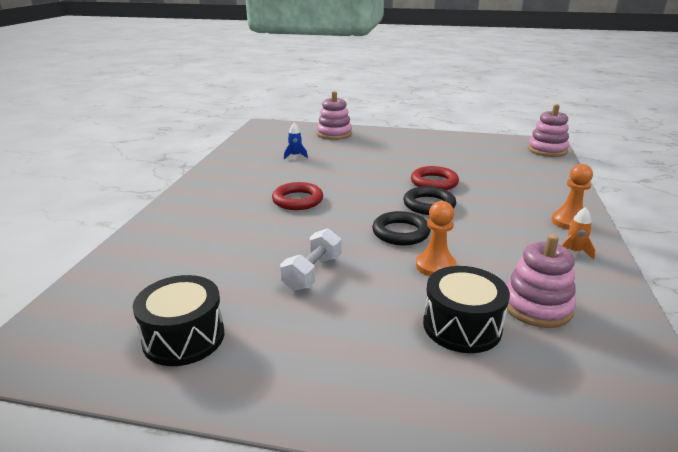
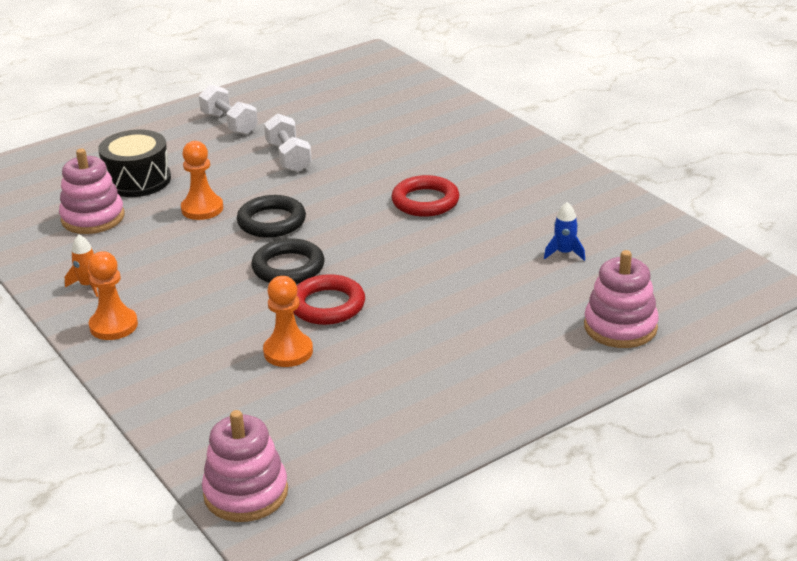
camera: 135 degrees right, 5 degrees up
(184, 337) = (300, 97): black drum -> none
(295, 346) = (229, 124): none -> white dumbbell
(478, 175) = (288, 352): none -> orange pawn

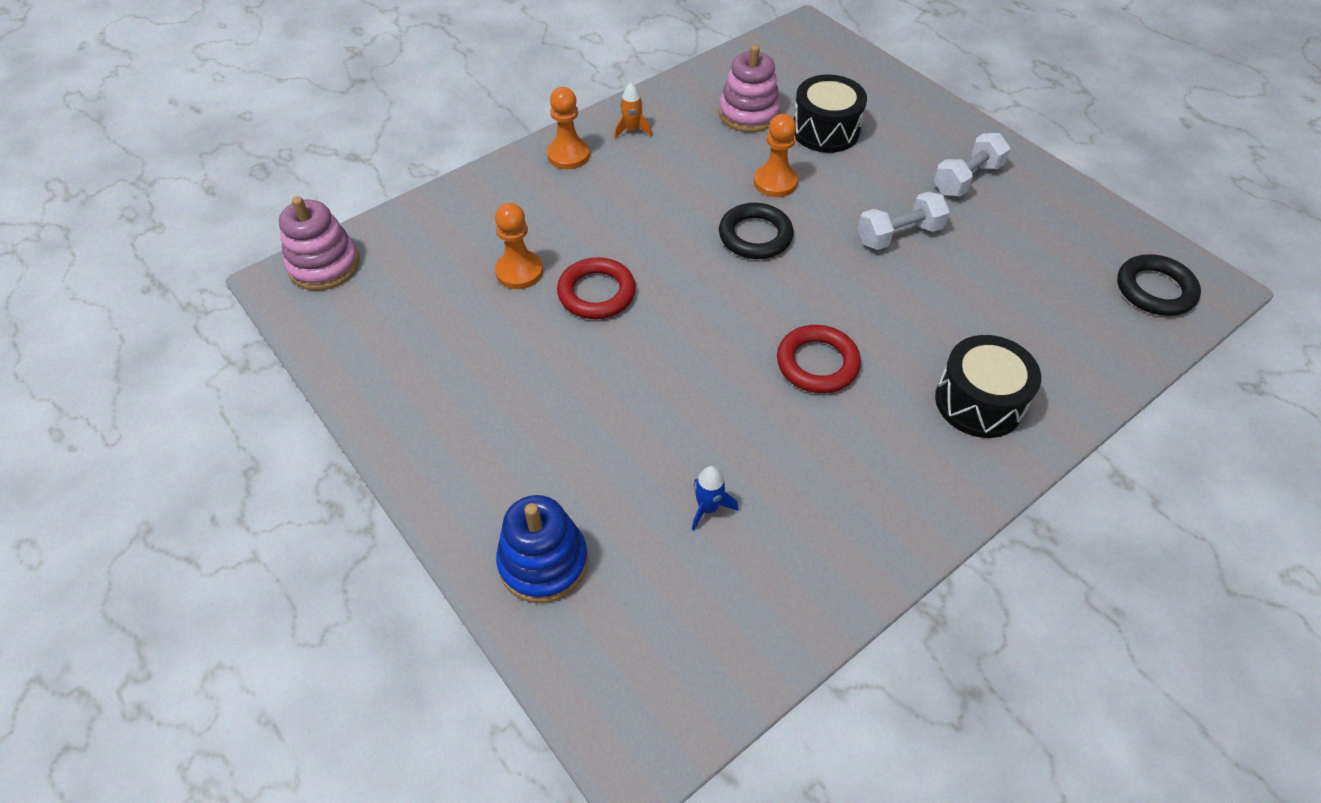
camera: 85 degrees right, 20 degrees up
(288, 267) = (666, 257): black ring -> black ring (1155, 290)
(467, 143) = (979, 402): none -> black drum
(620, 327) = (543, 562): pink stacking toy -> blue stacking toy

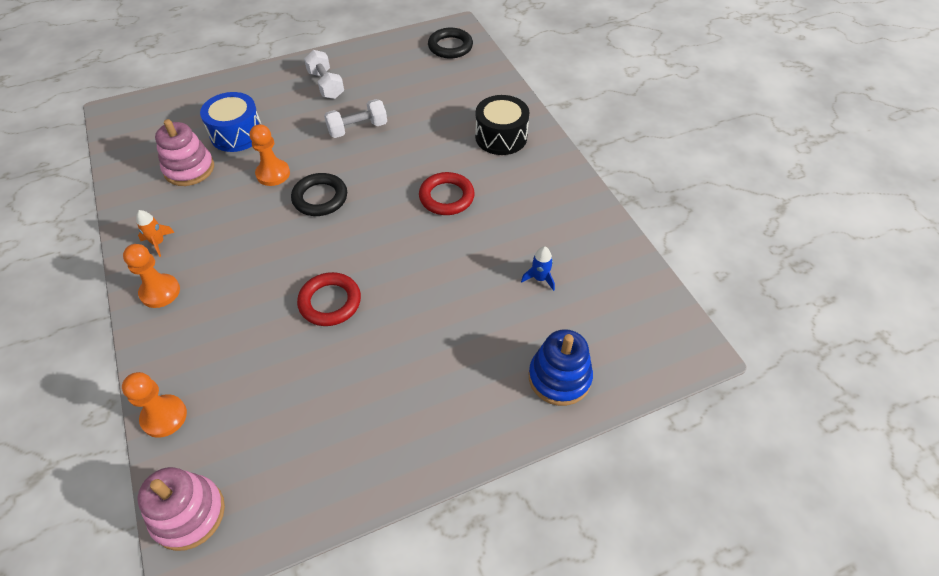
camera: 75 degrees left, 0 degrees up
(519, 271) = (281, 350): orange pawn -> orange pawn (164, 417)
(825, 130) = (237, 134): black drum -> blue drum
(899, 235) = (357, 129): white dumbbell -> white dumbbell turned 75 degrees clockwise

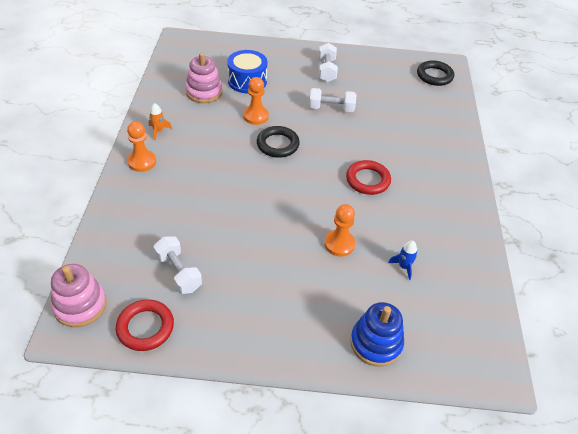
camera: 25 degrees right, 5 degrees down
(164, 417) = (100, 239): orange pawn -> orange pawn (339, 244)
(291, 409) = (179, 272): none -> white dumbbell
(330, 302) = (244, 216): red ring -> red ring (145, 327)
(501, 137) = (435, 154): black drum -> none

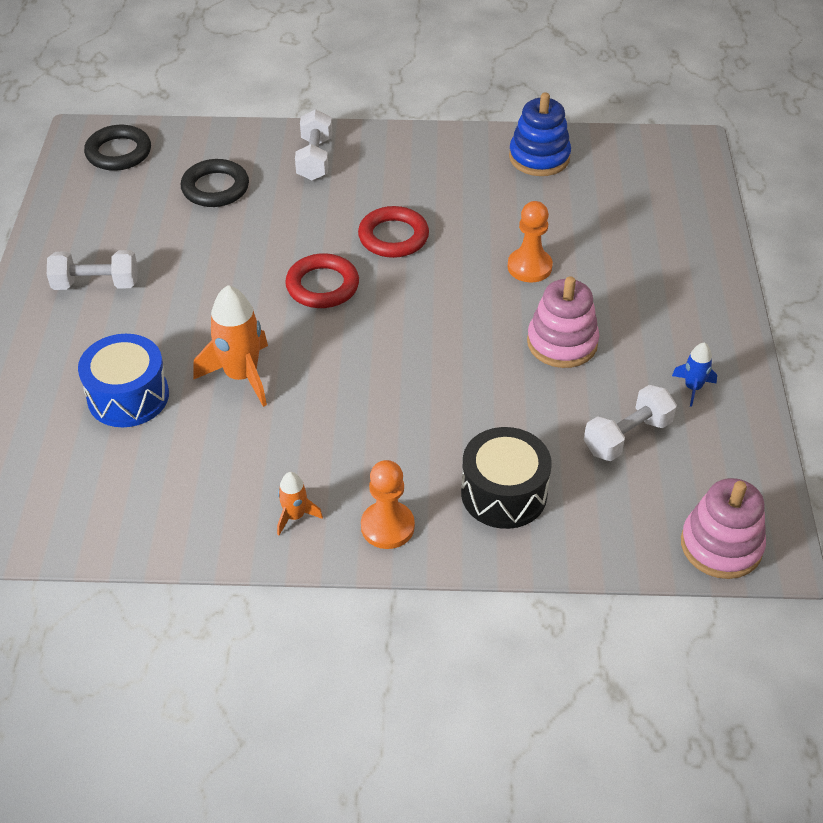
camera: 90 degrees left, 0 degrees up
(145, 327) = (732, 459): red ring -> red ring (322, 286)
(150, 209) = (504, 493): none -> black drum
(204, 92) = (165, 460): pink stacking toy -> pink stacking toy (562, 343)
(256, 116) = (241, 376): orange pawn -> orange rocket
(277, 144) = (319, 342): black ring -> black ring (215, 188)
(331, 108) = (215, 277): white dumbbell -> white dumbbell (315, 159)
(376, 343) = (680, 236): blue stacking toy -> blue stacking toy (539, 157)
(404, 267) = (555, 208): blue rocket -> blue rocket (693, 388)

